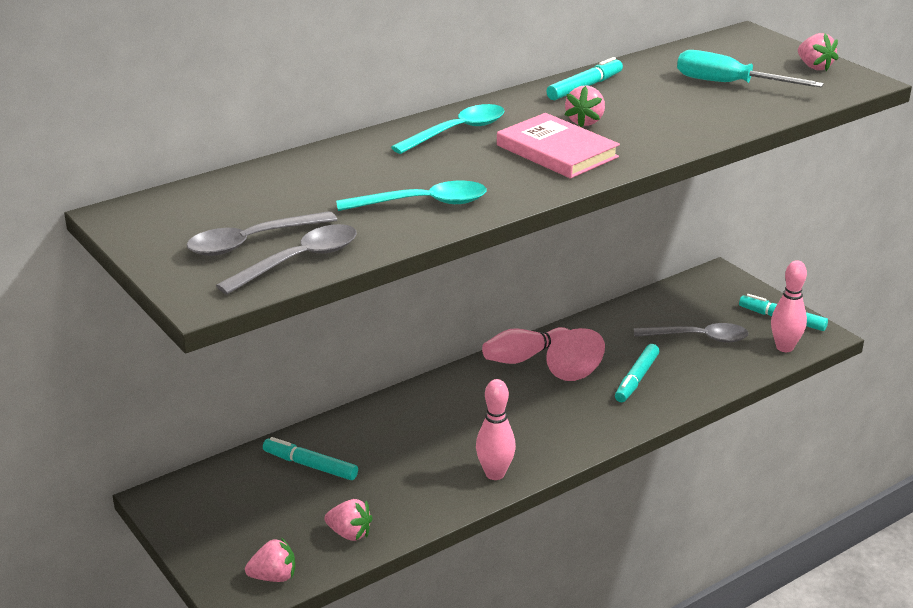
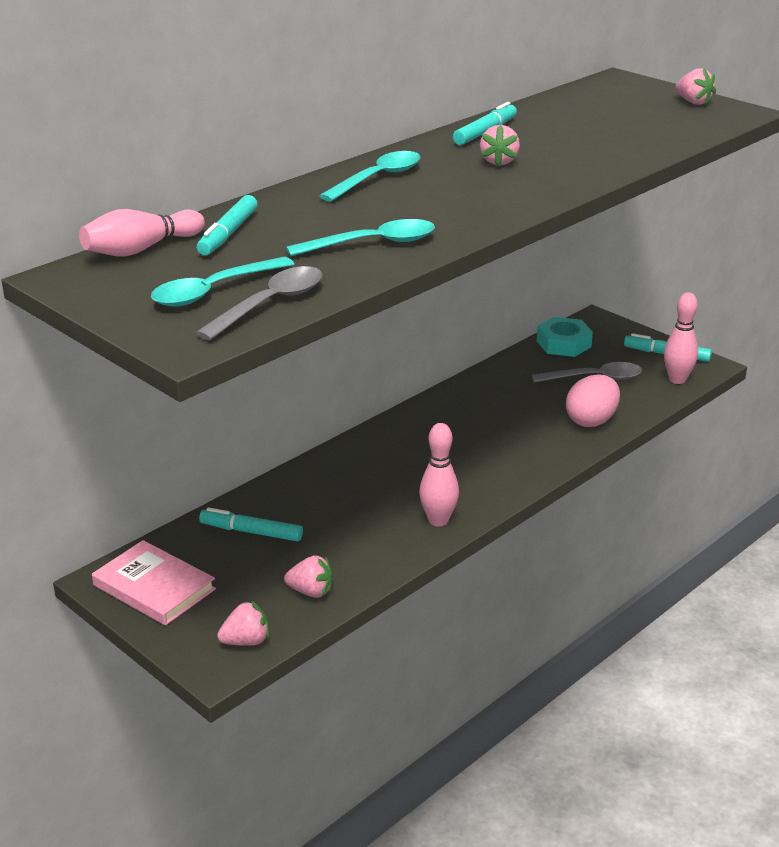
camera: 10 degrees left, 0 degrees up
(252, 242) = (214, 291): grey spoon -> turquoise spoon
(524, 357) = (434, 410): pink bowling pin -> pink bowling pin (141, 249)
(557, 151) = (483, 189): pink book -> pink book (154, 587)
(575, 374) = (487, 422): pink egg -> pink egg (591, 421)
(636, 379) = (547, 420): turquoise marker -> turquoise marker (228, 234)
(677, 297) = (563, 344): none -> turquoise nut
(729, 84) = (621, 121): turquoise screwdriver -> none

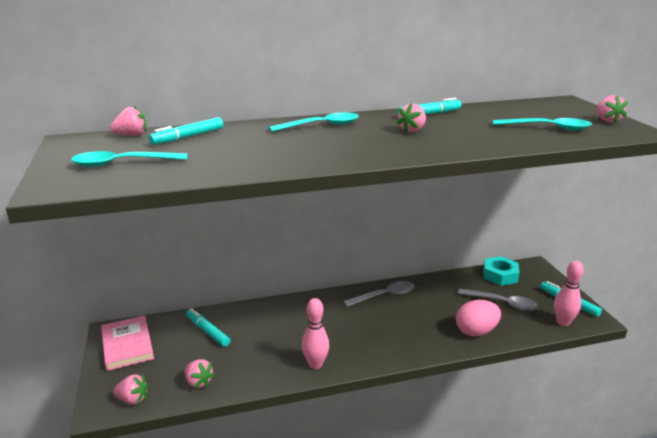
camera: 30 degrees right, 5 degrees down
(141, 249) = (132, 135): pink bowling pin -> pink strawberry
(270, 304) = (135, 178): grey spoon -> grey spoon (384, 296)
(372, 244) = (255, 158): turquoise spoon -> turquoise spoon (547, 128)

